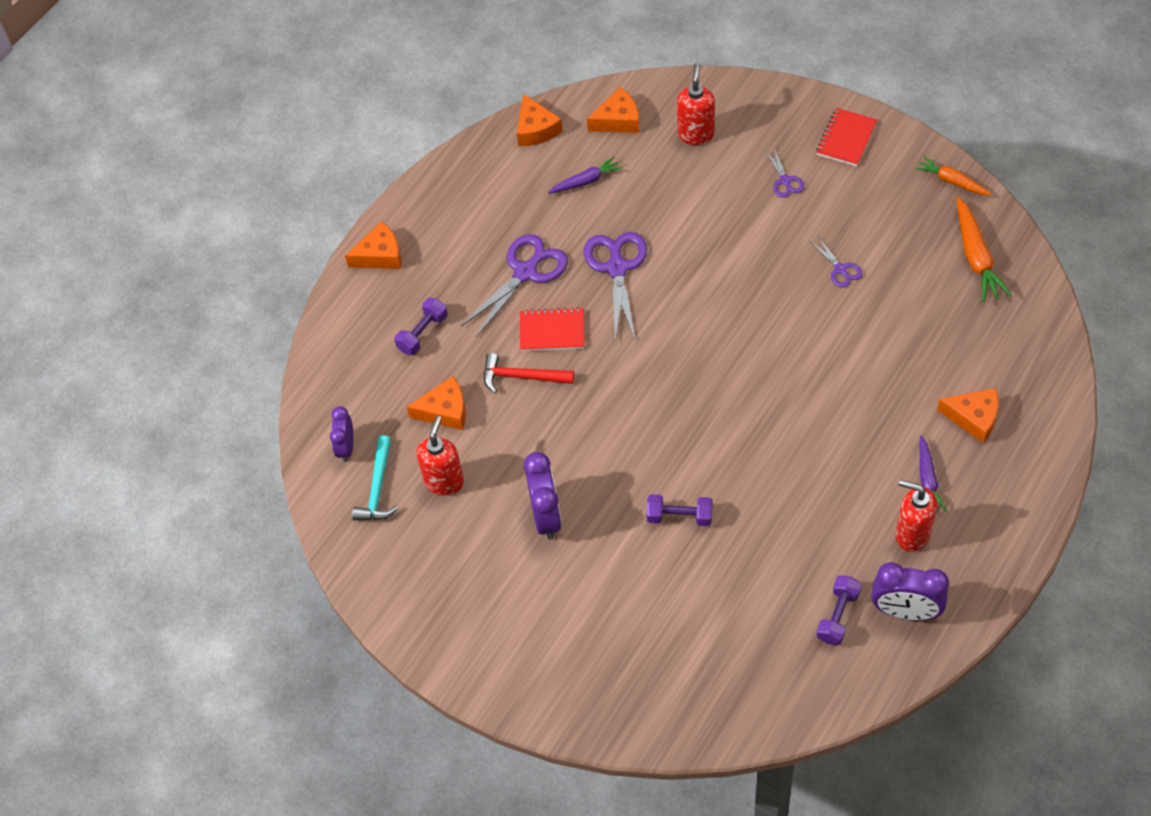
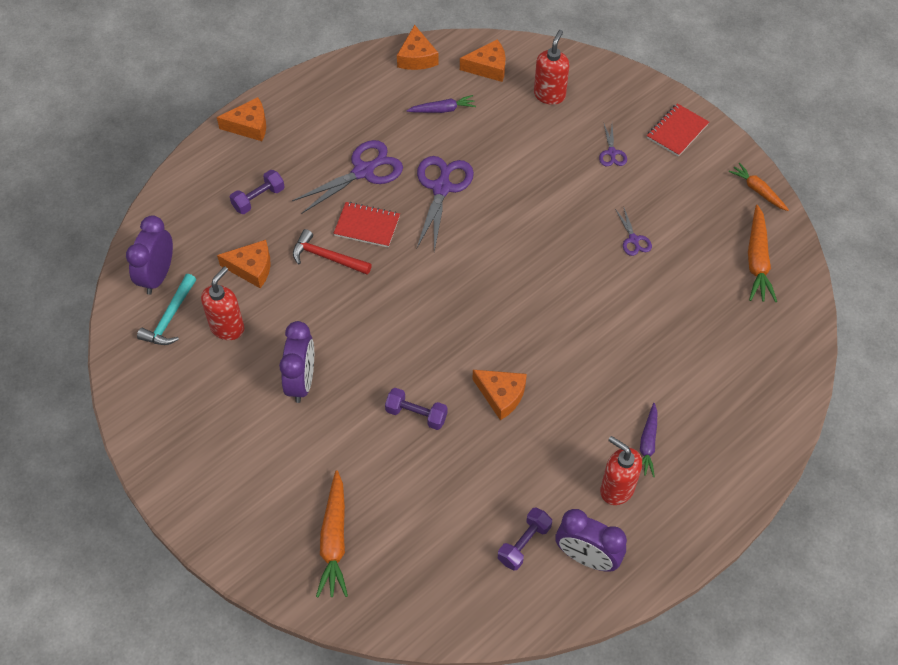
camera: 10 degrees right, 0 degrees up
(346, 447) = (158, 276): purple clock -> purple clock, size x1.55
(643, 669) = (334, 540): none -> orange carrot
(973, 418) = (708, 400): orange cheese -> orange cheese (501, 395)

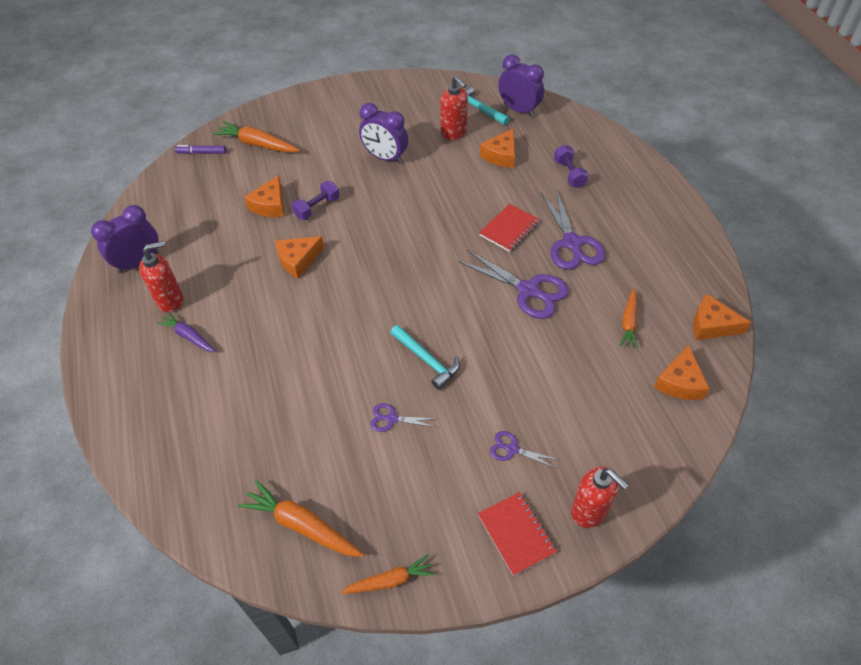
camera: 115 degrees right, 5 degrees down
(249, 126) = (654, 186): orange cheese -> orange cheese (270, 205)
(327, 257) = (489, 197): red hammer -> none
(378, 603) = (201, 153): none -> purple marker
(442, 110) = (628, 322): purple carrot -> orange carrot
(524, 543) = (177, 232): purple dumbbell -> none
(549, 95) = (619, 424): red soap dispenser -> red soap dispenser (589, 511)
(562, 237) = (427, 360): none -> turquoise hammer

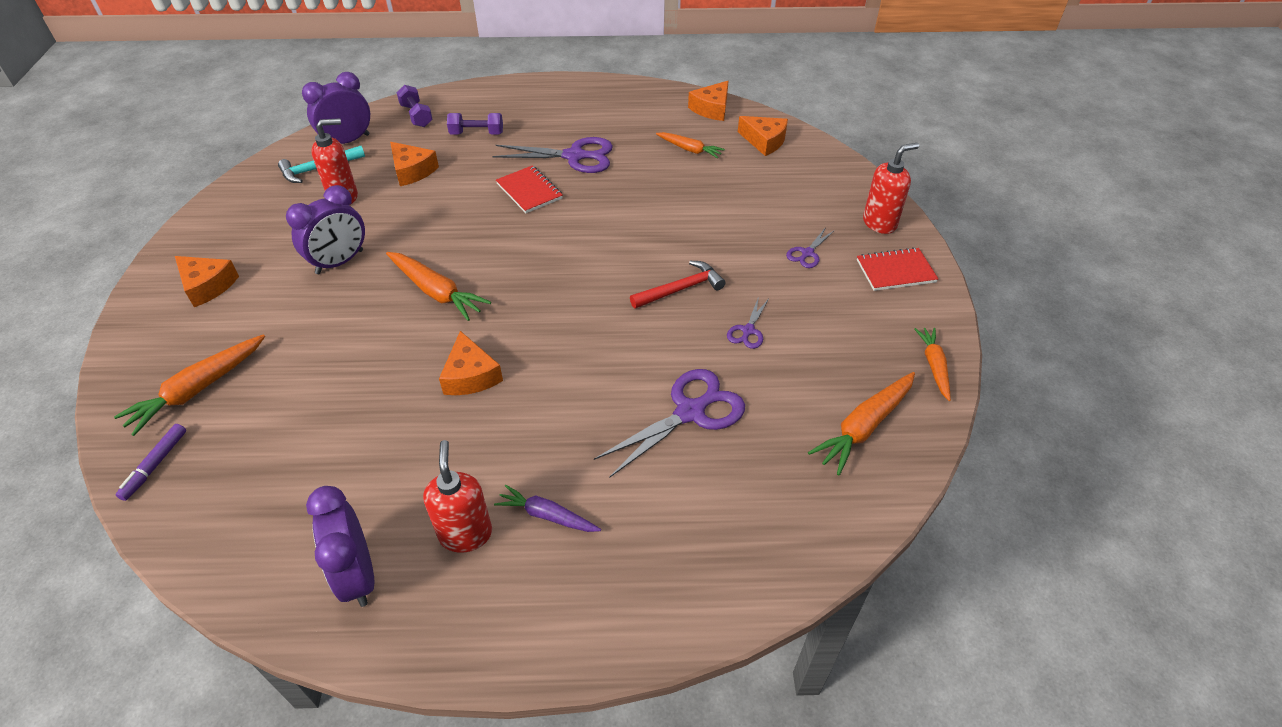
camera: 75 degrees left, 5 degrees down
(189, 336) = (547, 515): purple carrot -> purple carrot turned 60 degrees clockwise
(270, 205) = (344, 391): orange cheese -> orange cheese (207, 286)
(317, 208) = (385, 342): purple dumbbell -> purple dumbbell (416, 116)
(372, 215) = (436, 292): none -> orange carrot
(427, 360) = (681, 289): turquoise hammer -> red hammer
(528, 290) = (621, 198): purple scissors -> purple scissors (690, 412)

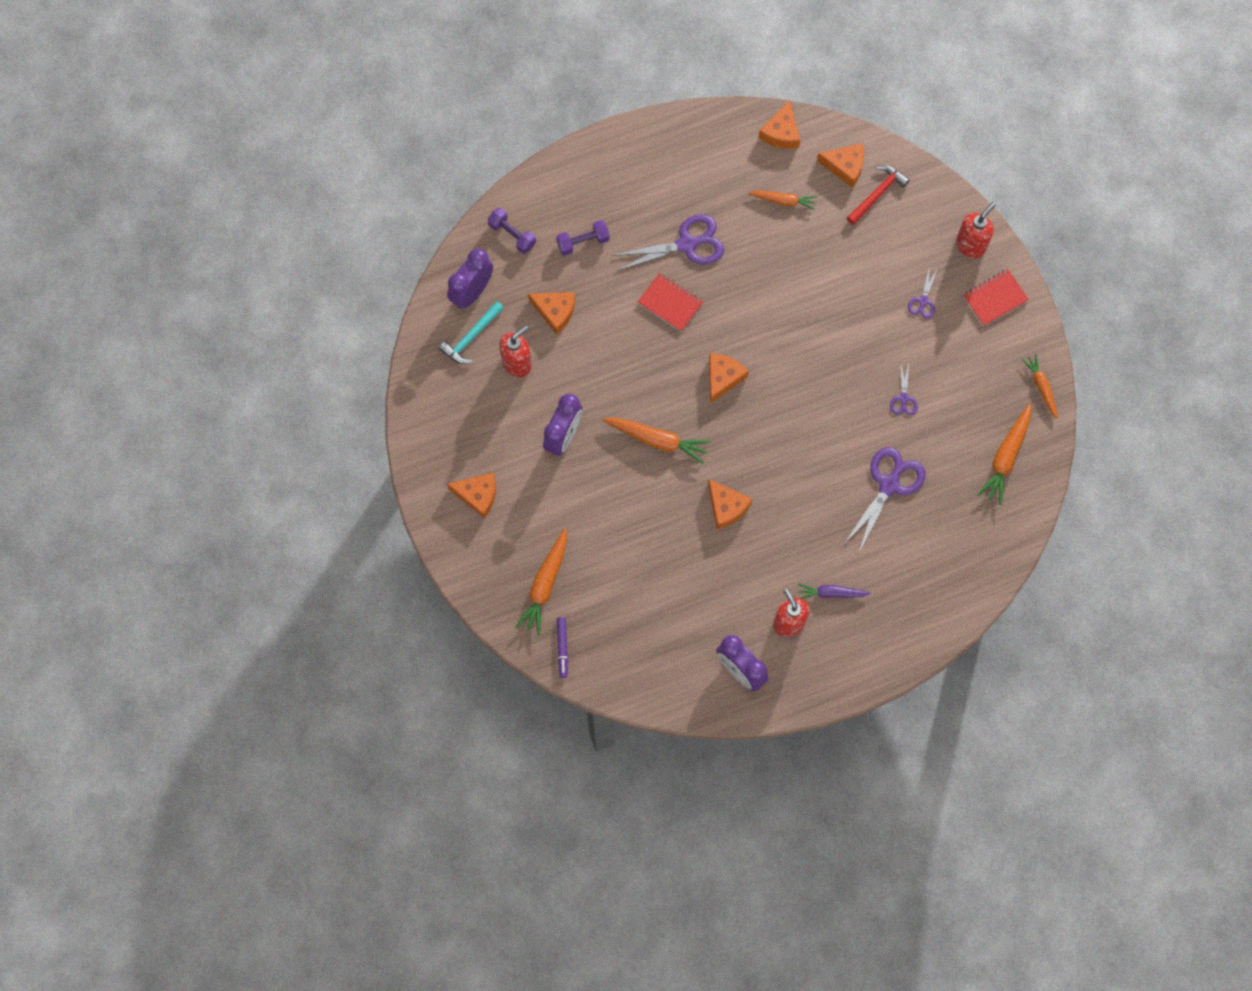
camera: 20 degrees left, 25 degrees up
(545, 259) = (723, 378): none -> orange cheese
(681, 289) = (840, 373): red hammer -> red hammer (877, 194)

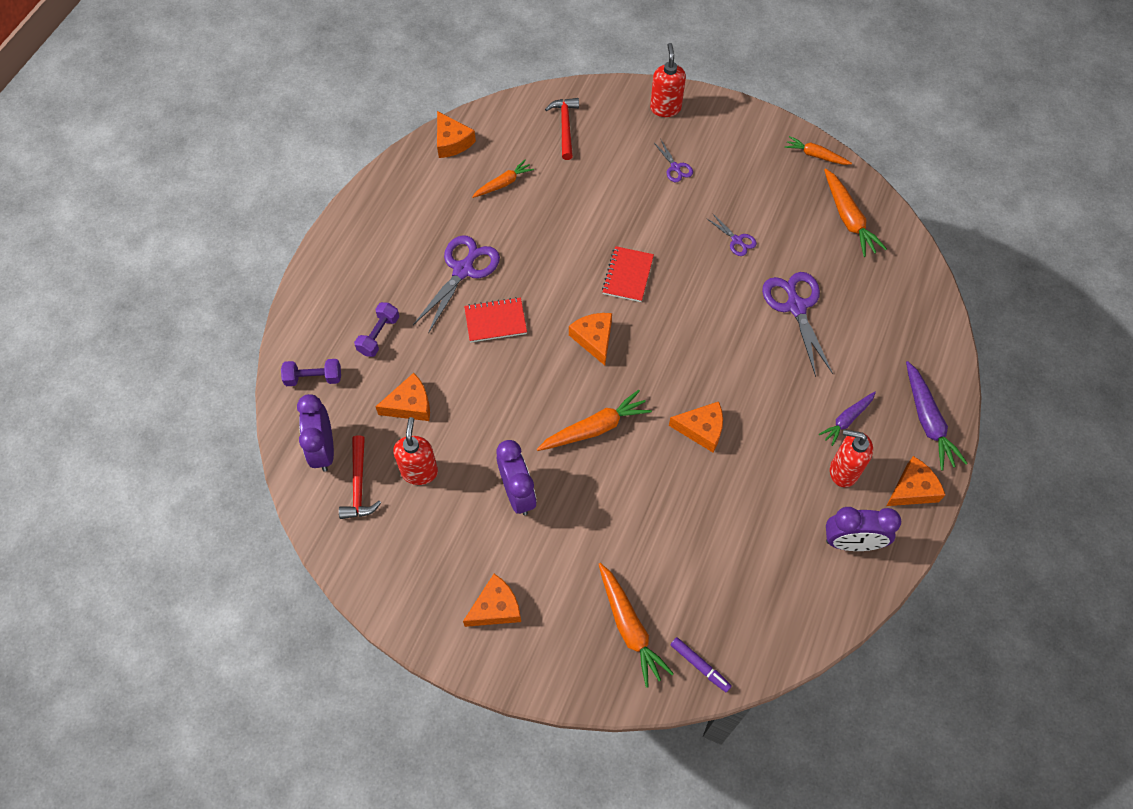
camera: 45 degrees left, 10 degrees down
(471, 337) = (358, 485): turquoise hammer -> red hammer
(845, 166) = (522, 127): orange cheese -> orange cheese (912, 489)
(885, 646) = (927, 421): none -> purple carrot
(995, 298) = (720, 127): red notebook -> red notebook (627, 275)

